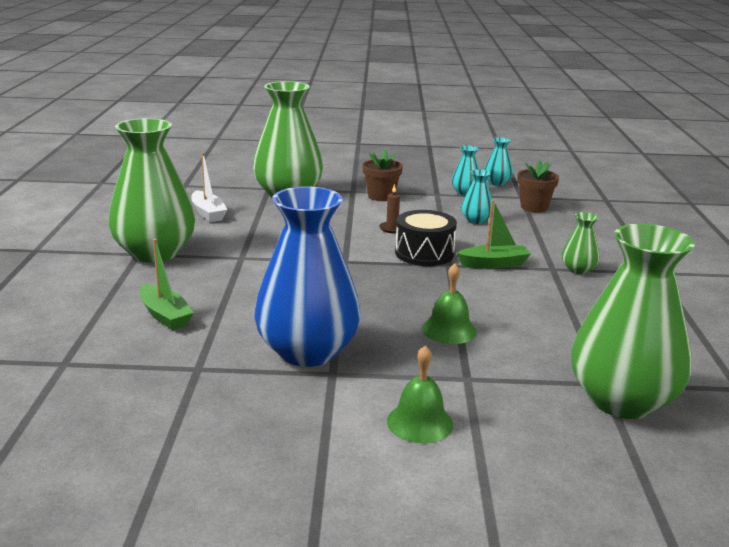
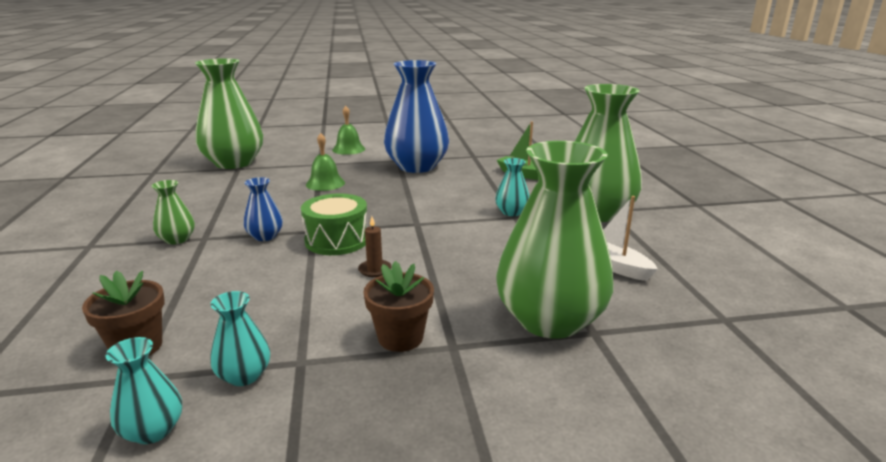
camera: 170 degrees right, 0 degrees up
(424, 253) = (337, 240): black drum -> green drum
(476, 220) = (256, 300): turquoise vase -> turquoise vase (511, 212)
(494, 264) = (265, 236): green boat -> blue vase

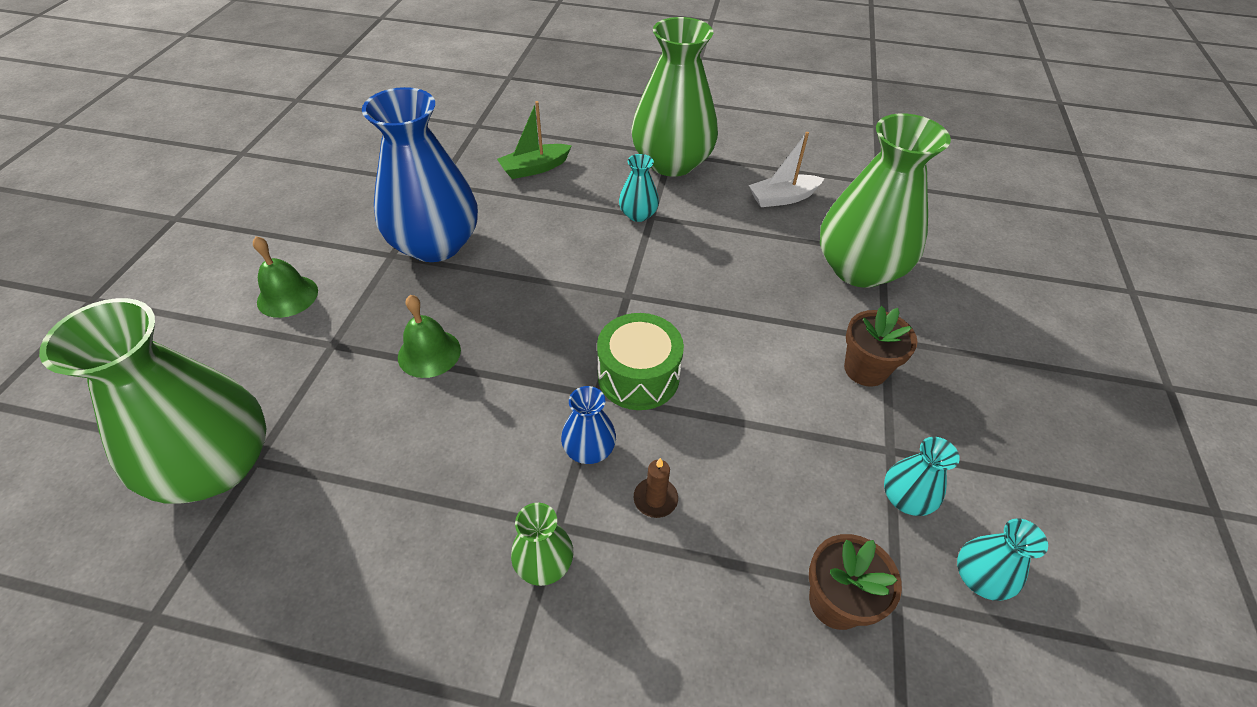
camera: 70 degrees left, 25 degrees up
(375, 270) = (729, 358): brown candle -> brown candle (655, 499)

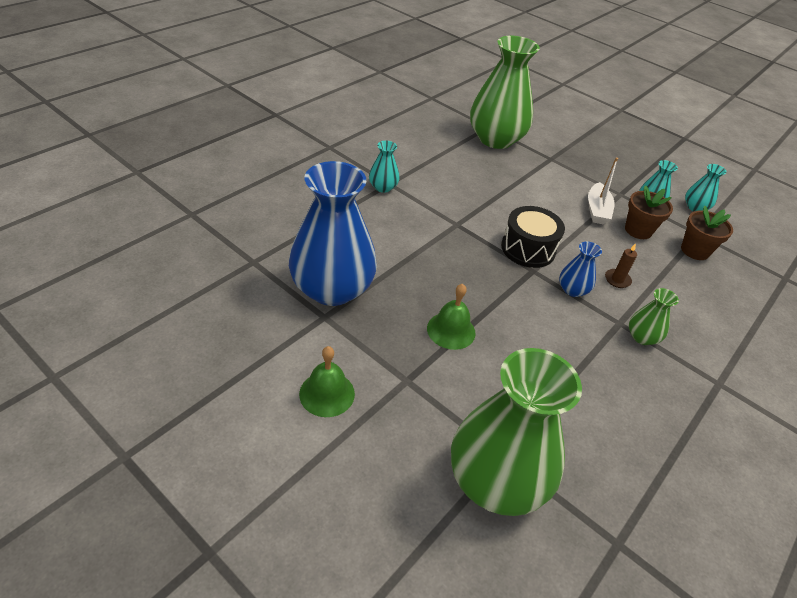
camera: 65 degrees left, 5 degrees down
(534, 168) = (285, 208): green boat -> none
(638, 376) = (528, 249): green drum -> black drum
(671, 162) = (340, 151): green vase -> none
(783, 198) = (416, 131): white boat -> white boat (597, 210)
(865, 369) = (567, 175): brown flower pot -> brown flower pot (638, 230)

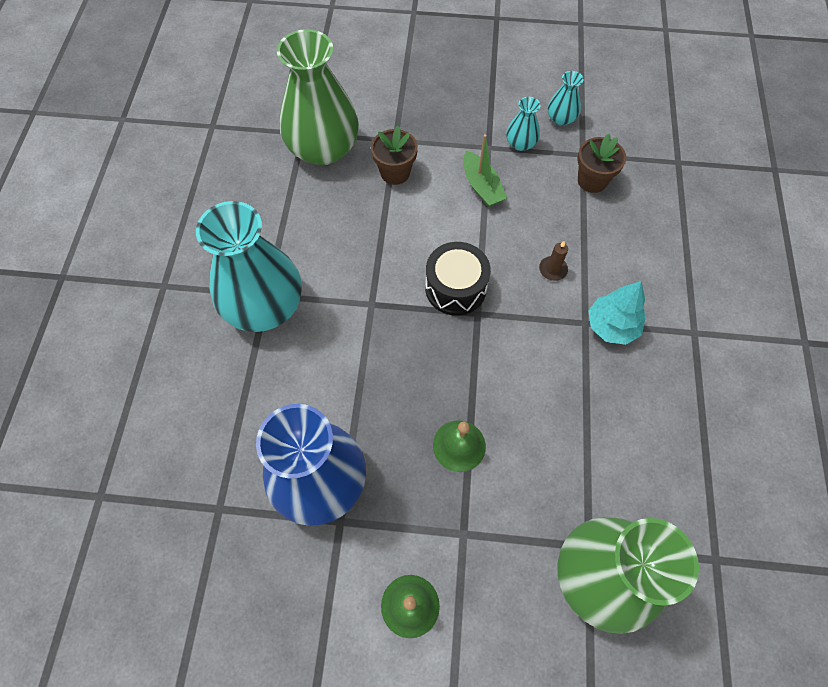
camera: 30 degrees left, 20 degrees up
(383, 187) = (264, 306): turquoise vase -> turquoise vase, size x2.29
(572, 290) = (525, 312): blue vase -> none
(597, 210) = (481, 186): white boat -> green boat
(638, 230) = (532, 188): brown flower pot -> brown flower pot (395, 172)
(642, 337) = (611, 326): green vase -> turquoise tree

